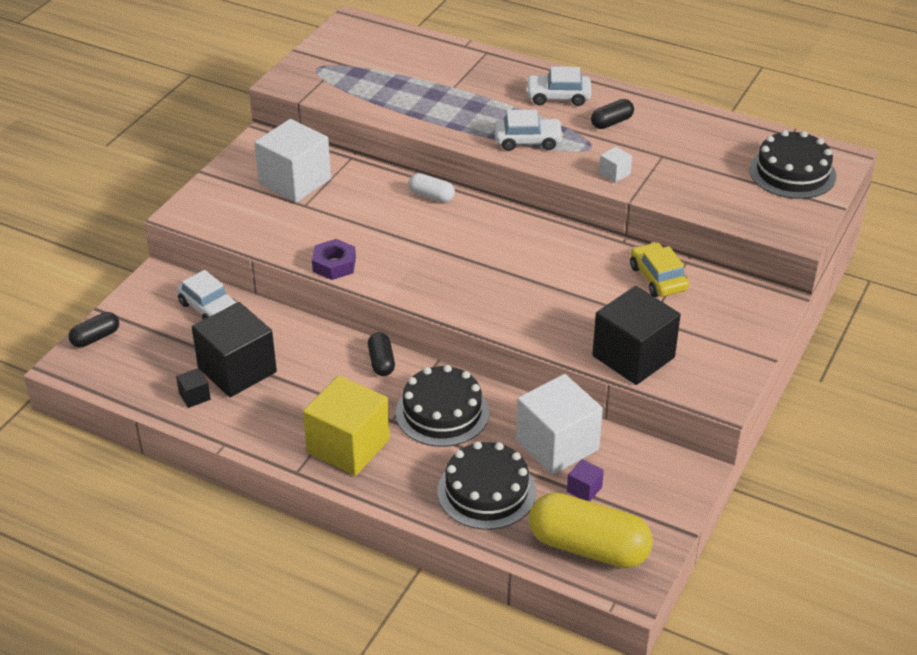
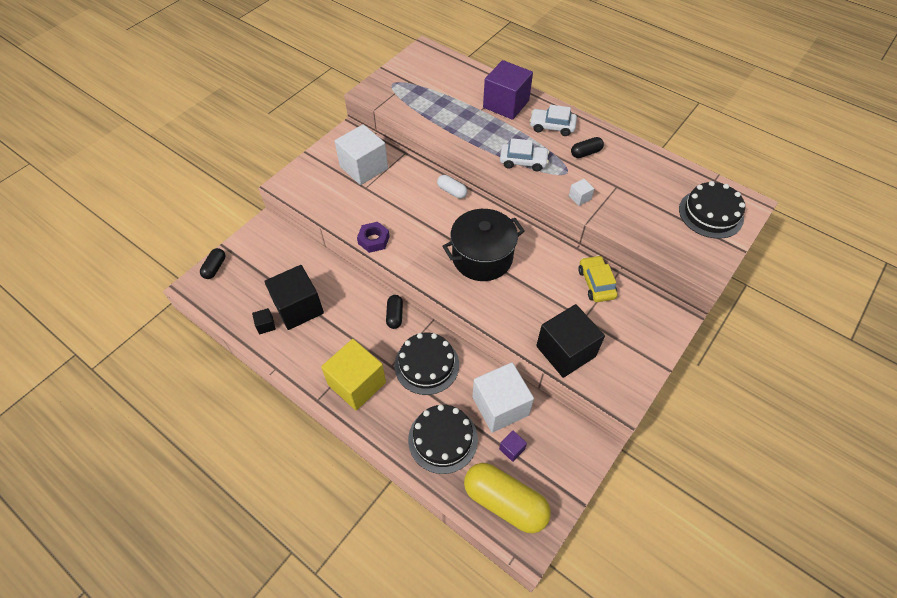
camera: 10 degrees right, 15 degrees up
(96, 338) = (215, 268): black capsule -> black capsule turned 45 degrees counterclockwise
(209, 308) = (293, 254): white car -> none
(487, 77) = (506, 104): none -> purple cube
(494, 267) = (482, 257): none -> black pot

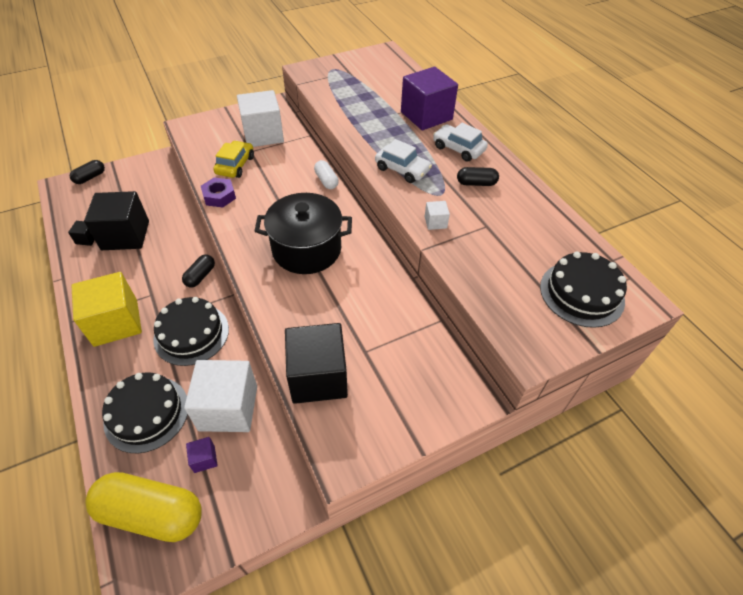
camera: 25 degrees right, 5 degrees down
(505, 502) = (152, 513): yellow capsule -> yellow capsule turned 45 degrees counterclockwise
(596, 283) = (406, 321): yellow car -> yellow car (235, 165)

